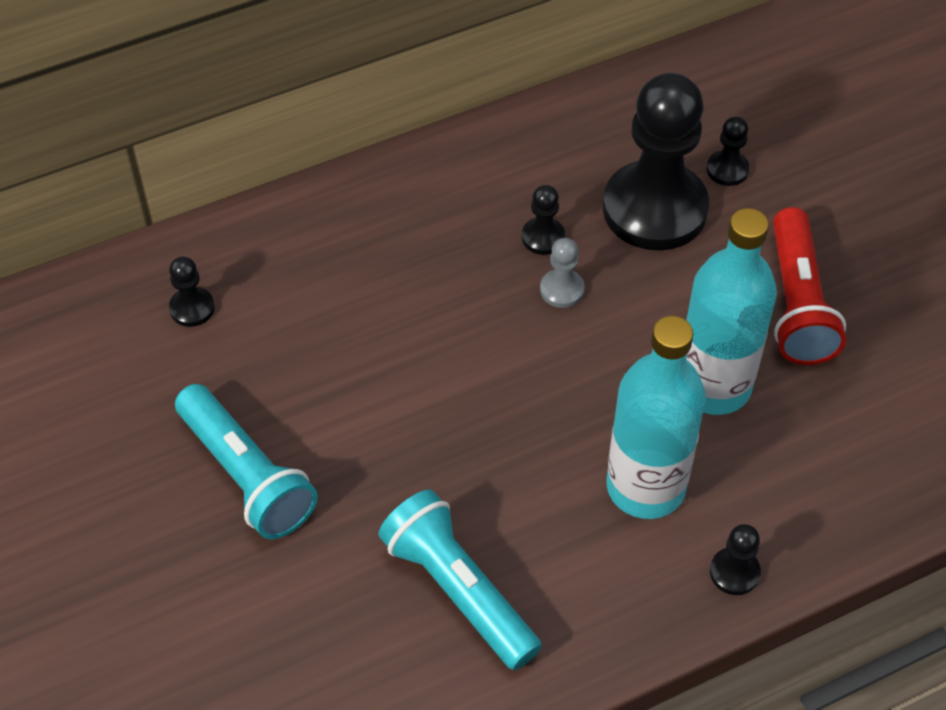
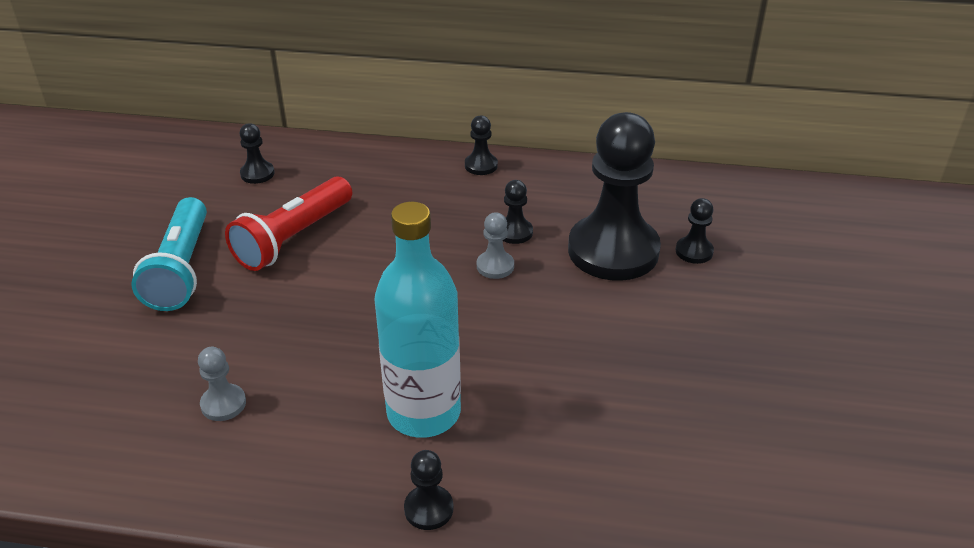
camera: 35 degrees right, 15 degrees down
(429, 166) = (481, 165): none -> black pawn
(459, 591) = (223, 404): turquoise flashlight -> grey pawn
(713, 386) = (545, 375): turquoise bottle -> none
(797, 303) = (668, 356): red flashlight -> red flashlight (293, 238)

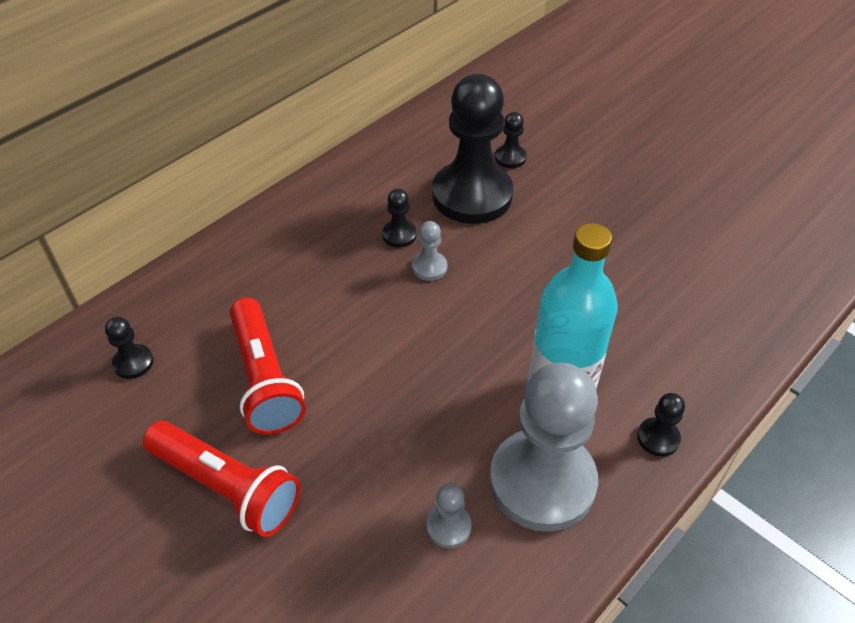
camera: 55 degrees left, 10 degrees up
(181, 269) = (227, 487): turquoise flashlight -> red flashlight
(312, 444) = (542, 482): none -> grey pawn
(481, 165) = (292, 208): black pawn -> none

